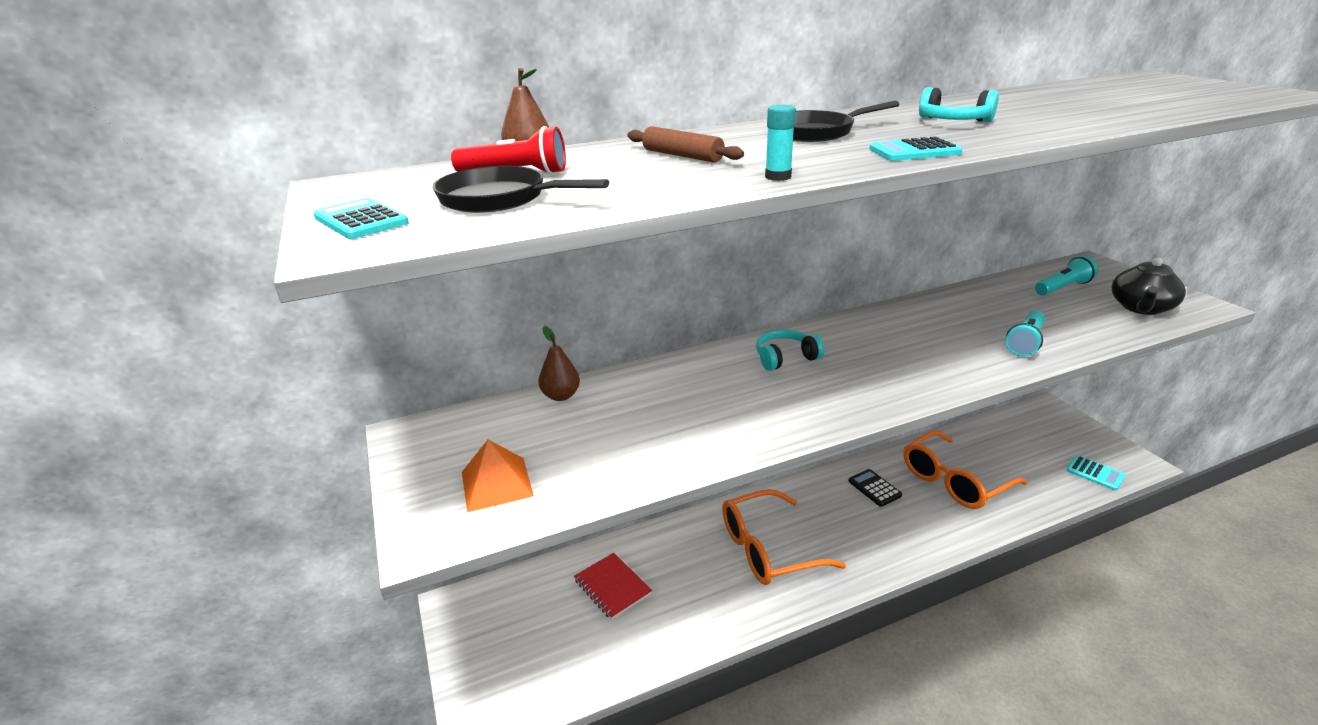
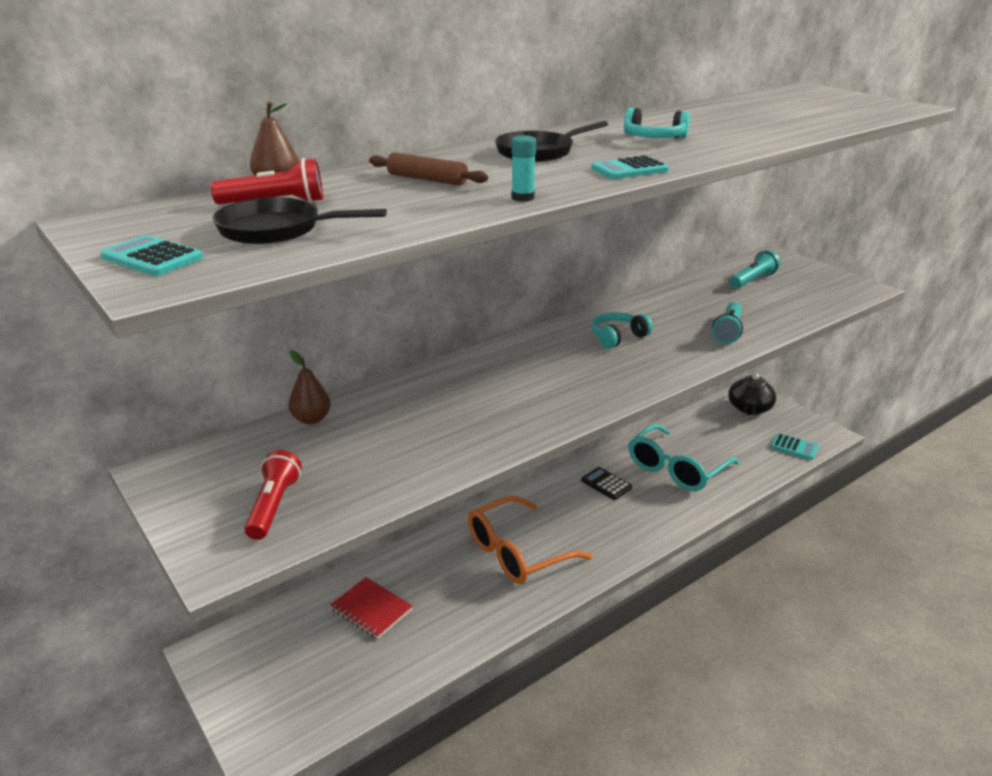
camera: 15 degrees left, 0 degrees up
(496, 483) = (274, 506): orange pyramid -> red flashlight
(785, 358) = (521, 363): turquoise headphones -> turquoise headphones (618, 337)
(954, 481) = (676, 468): orange glasses -> turquoise glasses
(1141, 308) = (817, 293): black teapot -> black teapot (749, 408)

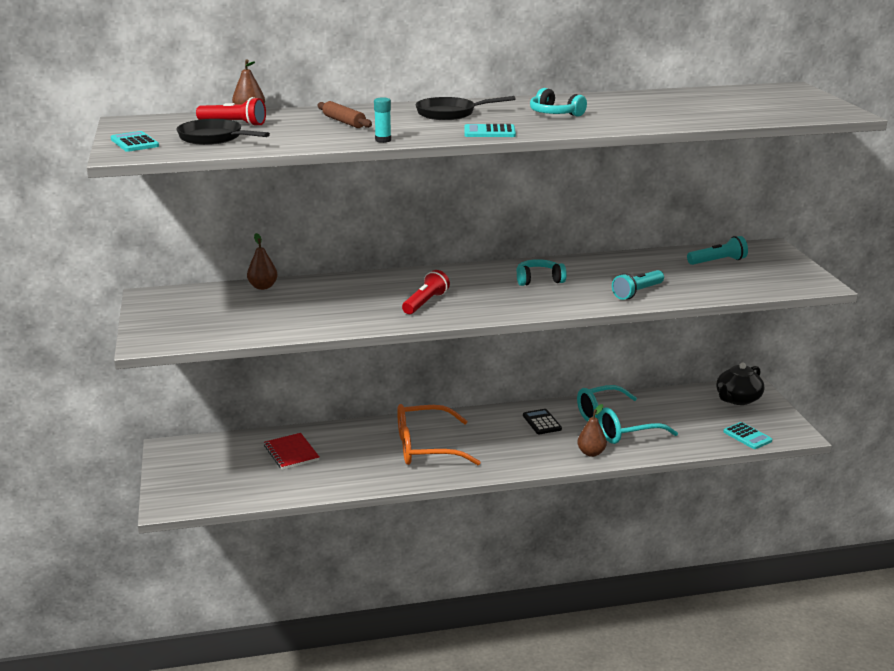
camera: 25 degrees right, 5 degrees down
(274, 506) = (198, 325): red flashlight -> red flashlight (425, 303)
(682, 508) = (591, 453): none -> brown pear

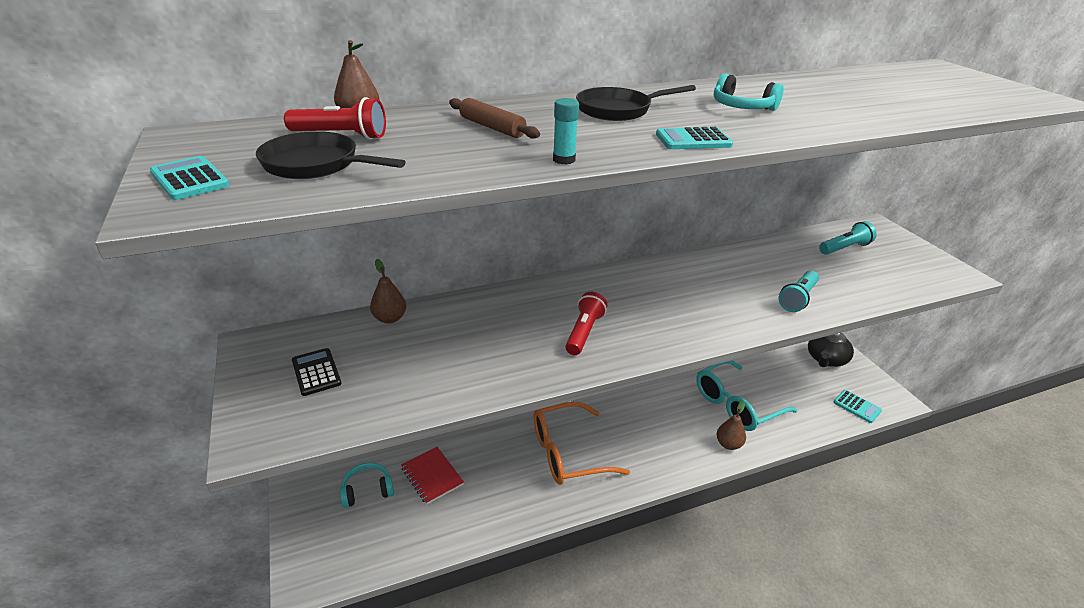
camera: 10 degrees left, 10 degrees up
(539, 280) = (688, 286): turquoise headphones -> turquoise headphones (367, 490)
(542, 422) = (667, 405): black calculator -> black calculator (316, 372)

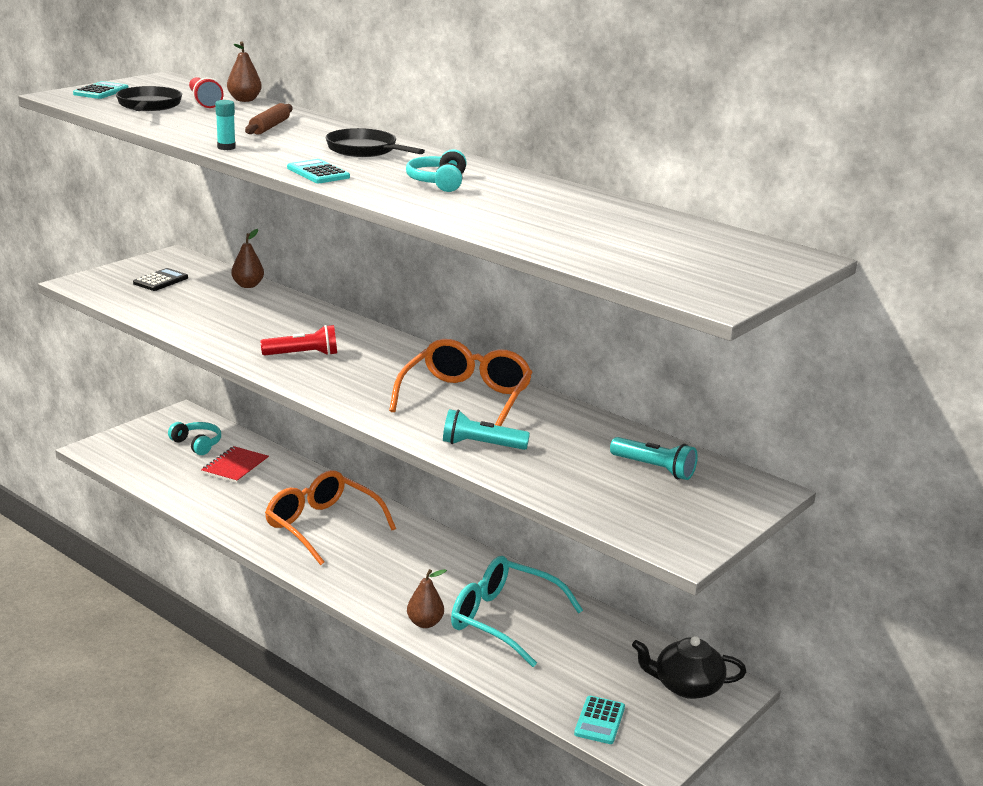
camera: 60 degrees right, 10 degrees down
(712, 281) = (465, 399): none -> orange glasses

